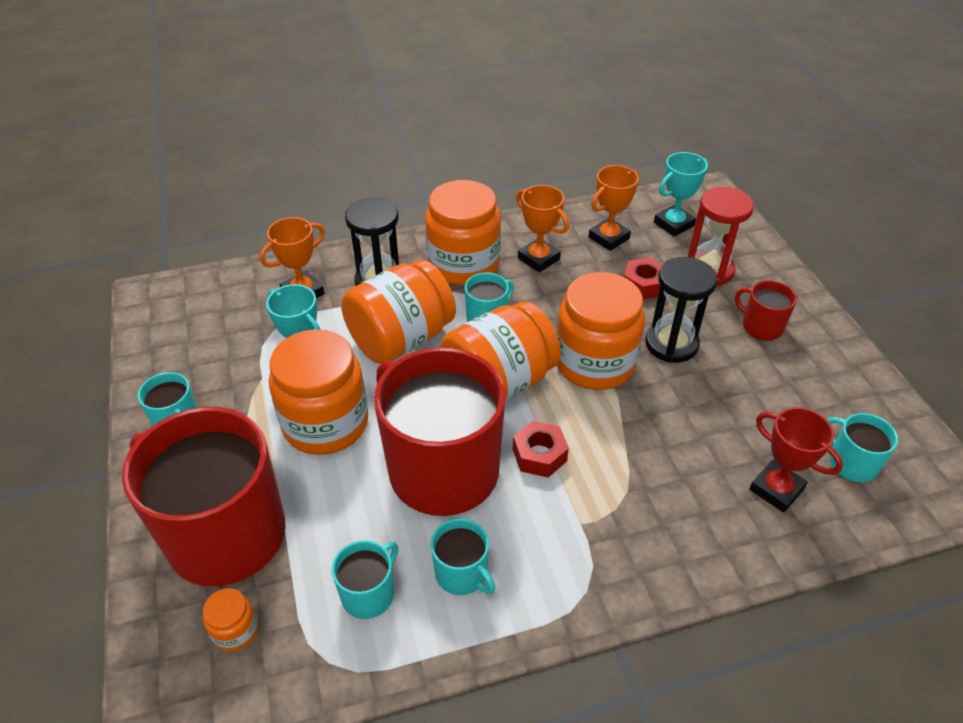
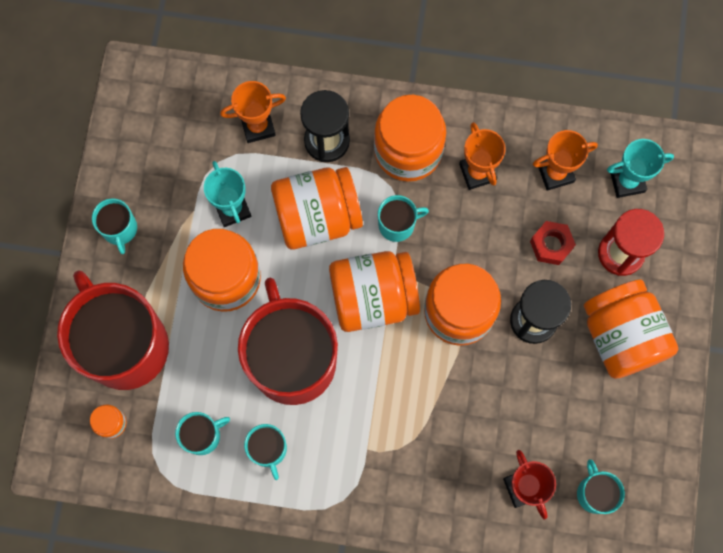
camera: 25 degrees right, 30 degrees up
(539, 455) = (369, 379): red nut -> none
(761, 326) = (621, 336): red mug -> orange jar

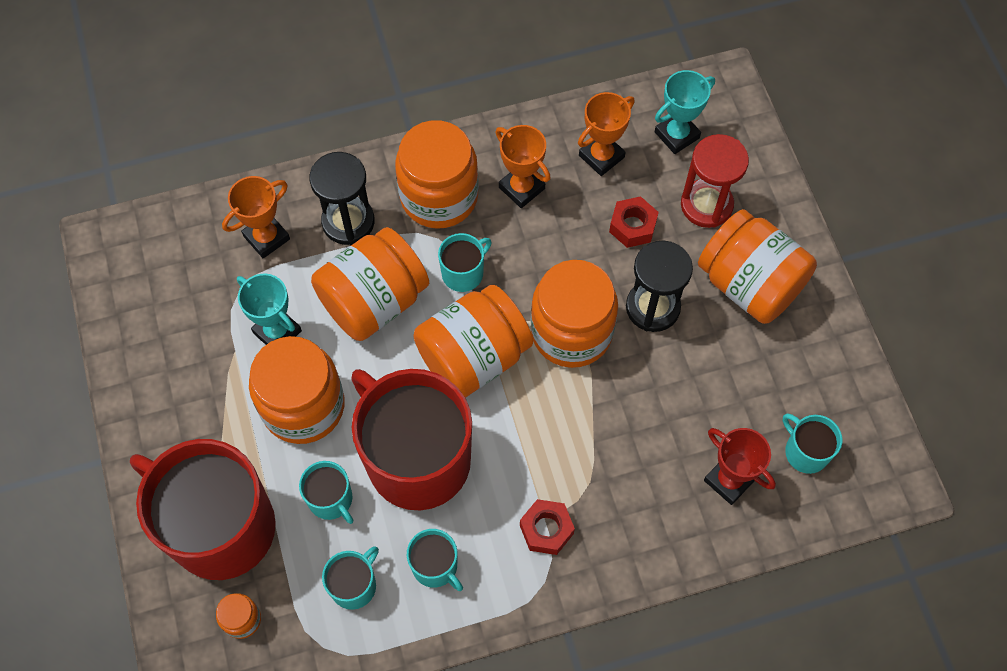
camera: 25 degrees left, 10 degrees down
(119, 229) = (159, 406): turquoise mug -> turquoise mug (331, 499)
(364, 460) = (546, 529): none -> red nut

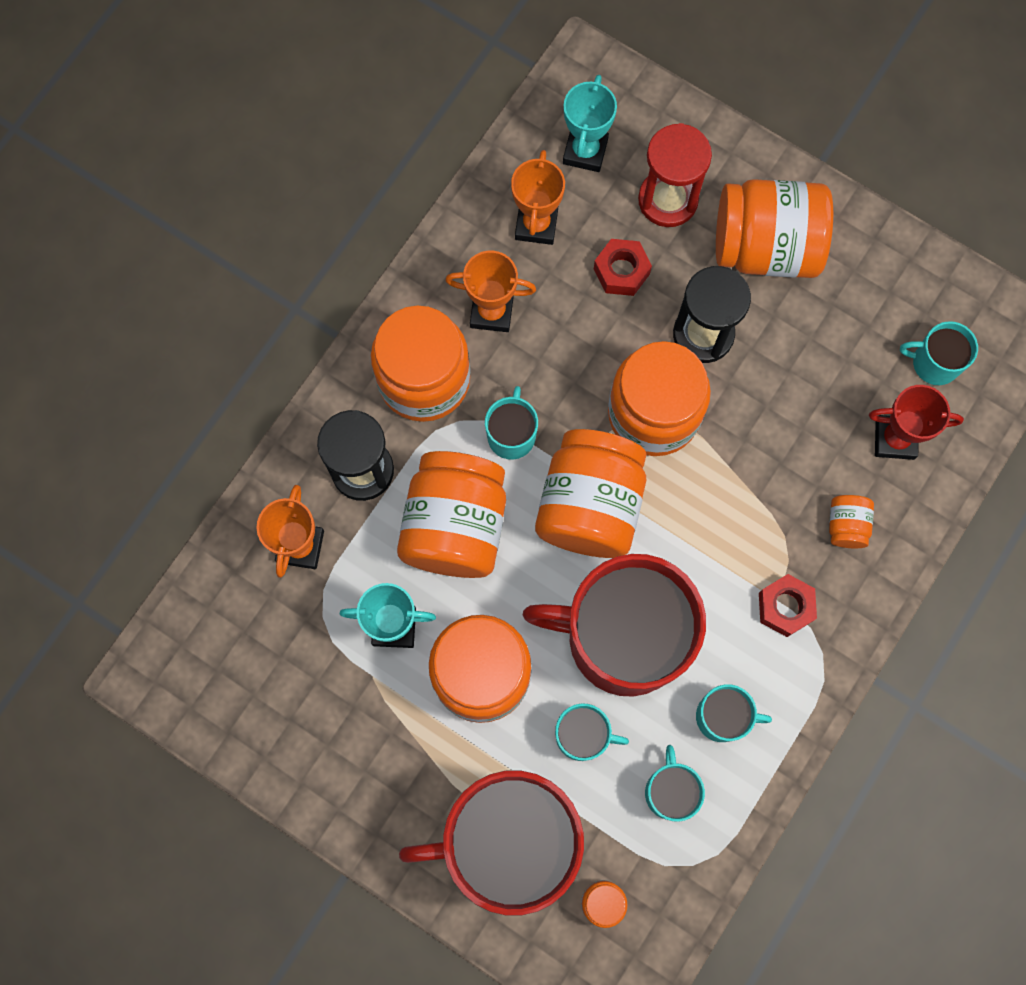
camera: 40 degrees left, 10 degrees up
(640, 510) = (846, 525): none -> orange jar

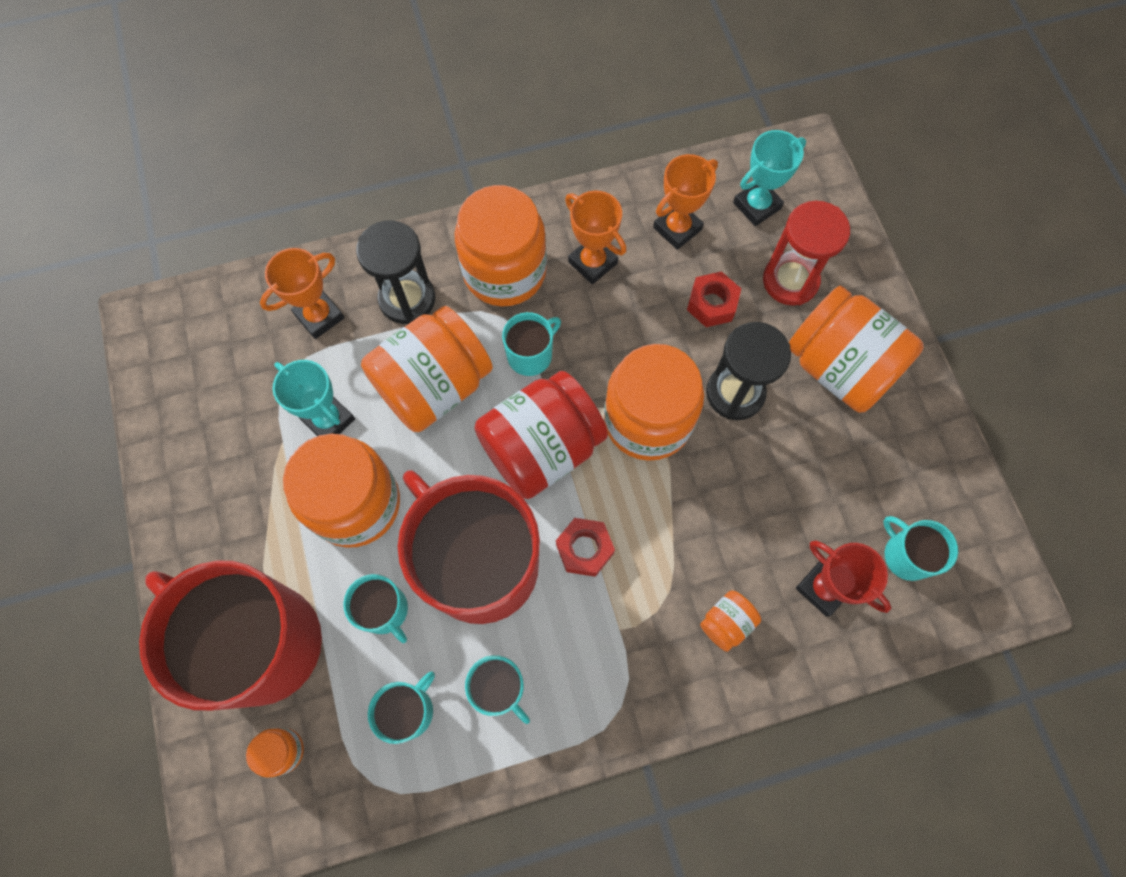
camera: 40 degrees right, 5 degrees down
(590, 506) = (541, 448): orange jar -> red jar
(785, 607) = (622, 645): red nut -> red nut (584, 549)

